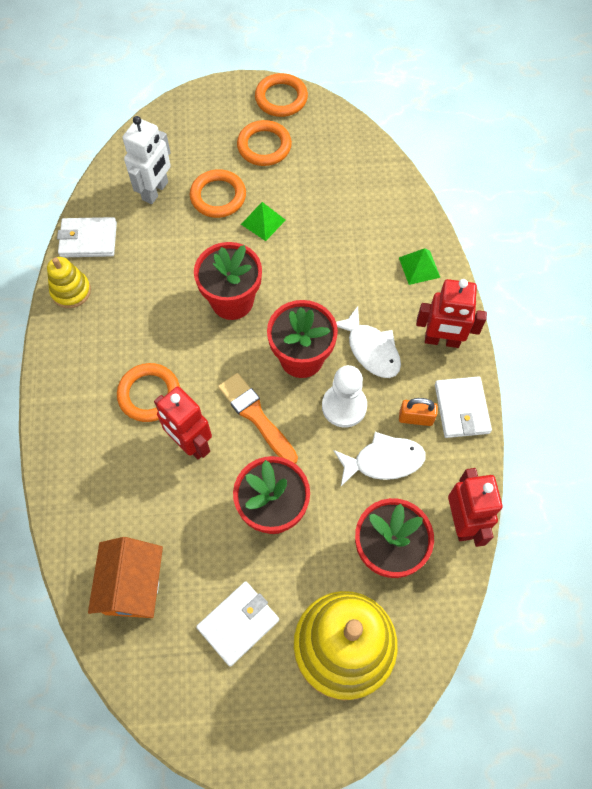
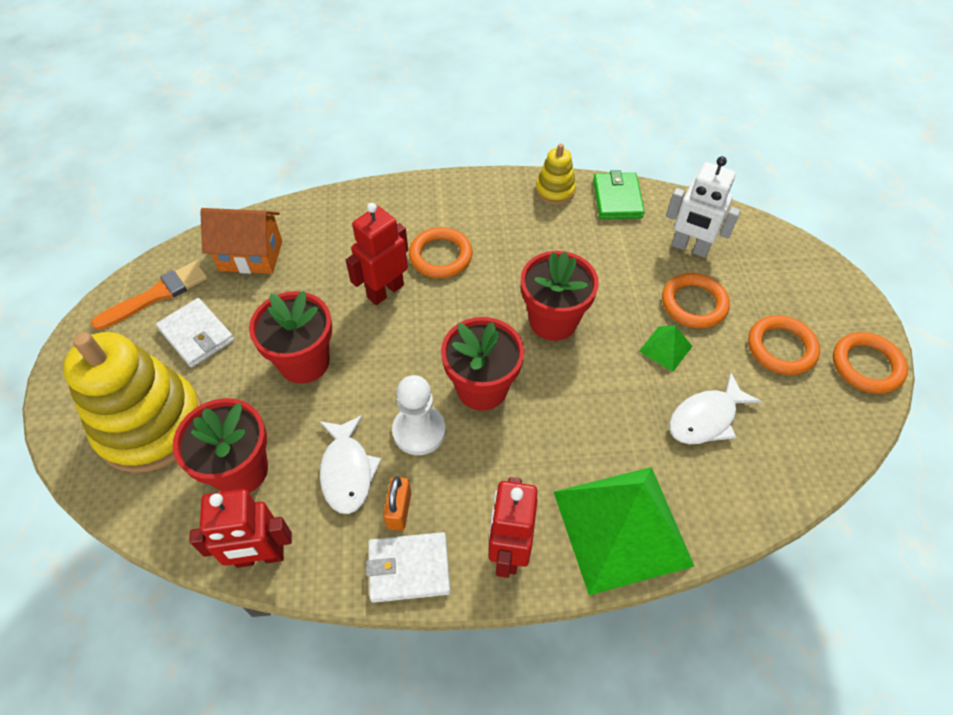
camera: 90 degrees right, 10 degrees down
(88, 240) = (617, 198): white wallet -> green wallet
(256, 416) = (411, 345): orange brush -> orange brush (156, 295)
(371, 349) = (494, 462): white fish -> white fish (706, 418)
(419, 267) = (621, 528): green pyramid -> green pyramid, size x2.38

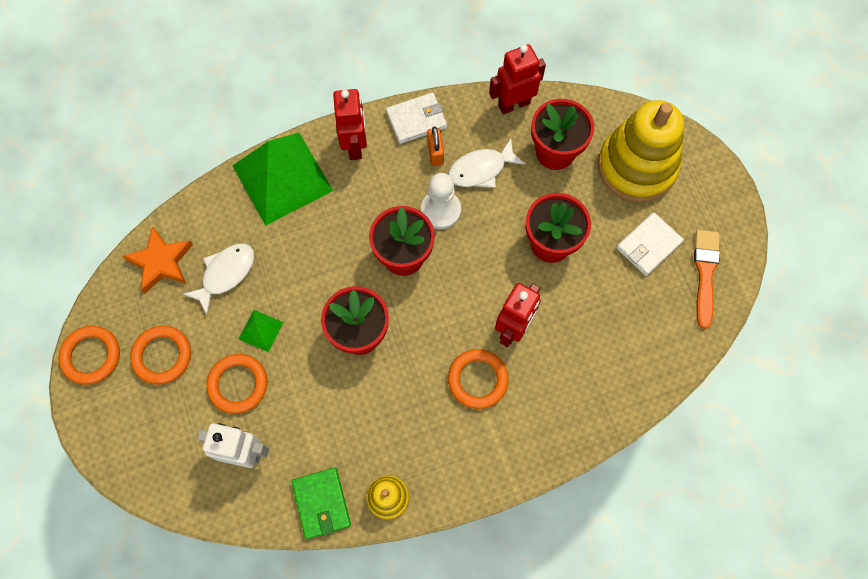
camera: 165 degrees right, 15 degrees up
(156, 295) = (705, 273): orange brush -> orange brush turned 150 degrees clockwise
(197, 335) = (648, 245): white wallet -> white wallet turned 75 degrees counterclockwise
(251, 255) = (649, 335): orange house -> none
(347, 471) = (481, 169): white fish -> white fish turned 90 degrees counterclockwise
(791, 452) = (161, 262): none -> orange star

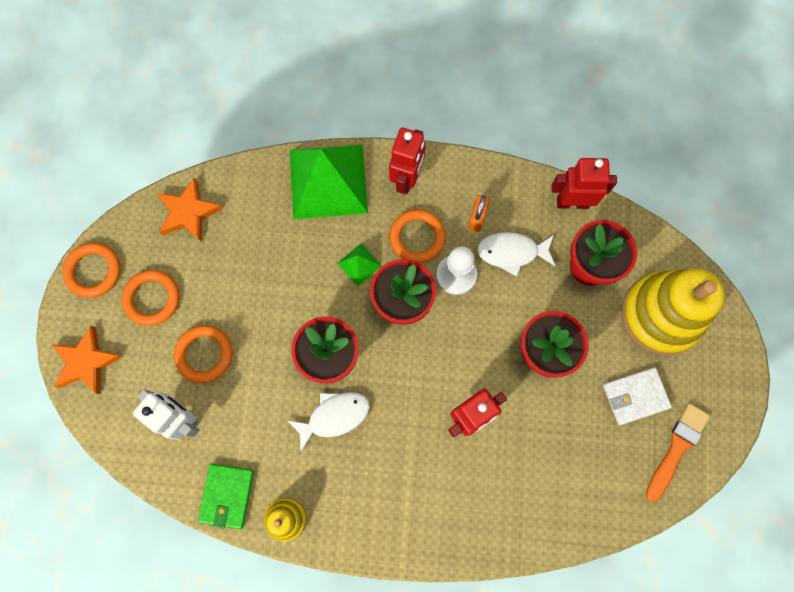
camera: 25 degrees right, 5 degrees up
(124, 443) = (87, 362): none -> orange star
(225, 274) = (238, 249): white fish -> white fish (334, 416)
(261, 330) = (245, 314): green pyramid -> green pyramid (359, 264)
(416, 120) = (474, 178): white wallet -> none
(477, 379) = (415, 449): orange ring -> orange ring (417, 237)

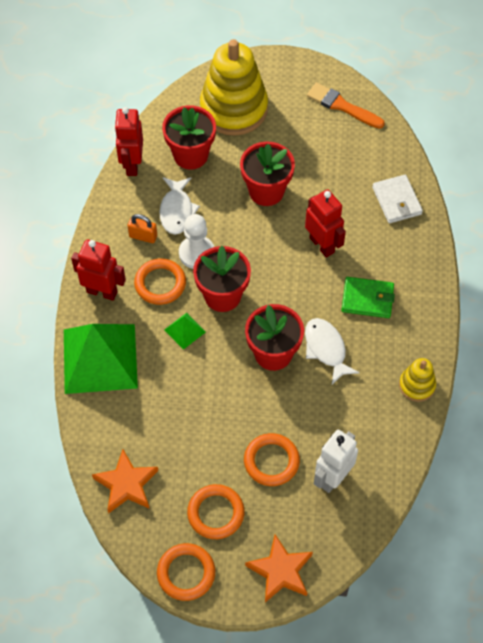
camera: 90 degrees left, 15 degrees down
(227, 495) = (400, 434): green wallet -> green wallet (367, 299)
(635, 396) = (302, 130): white wallet -> white wallet (396, 201)

